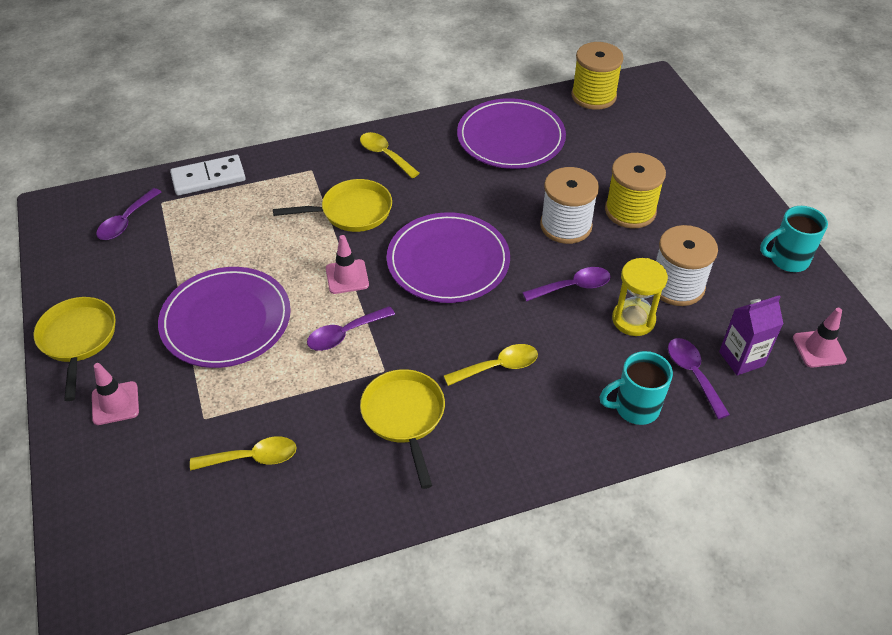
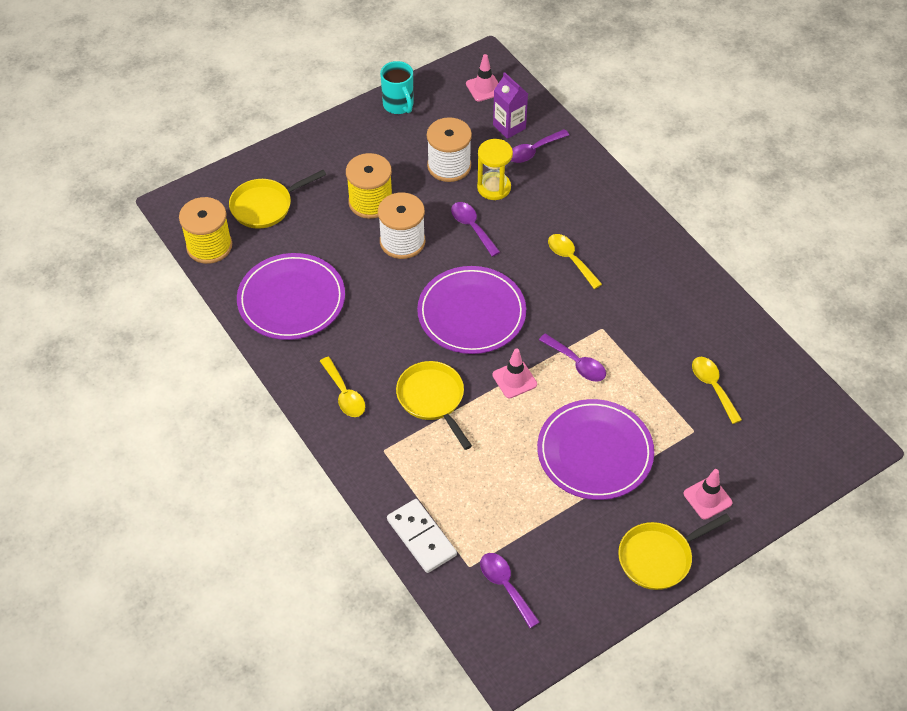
camera: 105 degrees left, 5 degrees up
(126, 221) = (505, 586): purple spoon -> purple spoon turned 135 degrees counterclockwise
(385, 155) = (344, 394): yellow spoon -> yellow spoon turned 60 degrees counterclockwise
(404, 417) = (638, 305): yellow pan -> yellow pan (265, 206)
(635, 408) = (576, 179): turquoise mug -> none

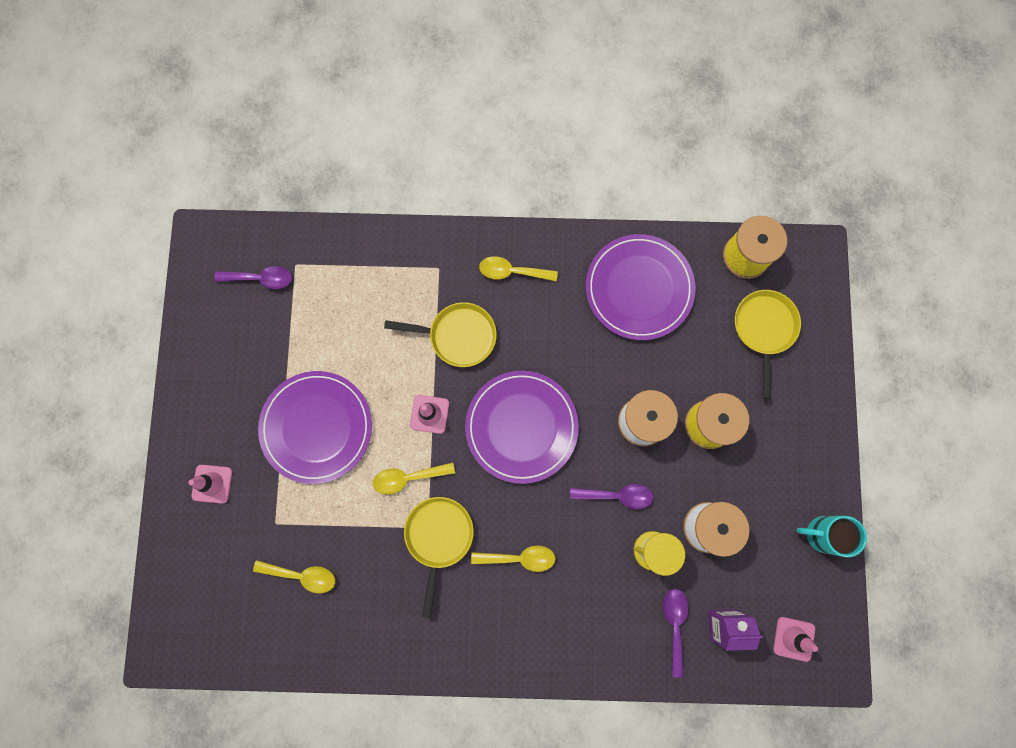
camera: 125 degrees right, 25 degrees up
(421, 537) = (344, 247): white domino -> none
(576, 363) = (408, 477): purple spoon -> yellow spoon
(659, 557) = (196, 406): yellow pan -> yellow pan (438, 537)

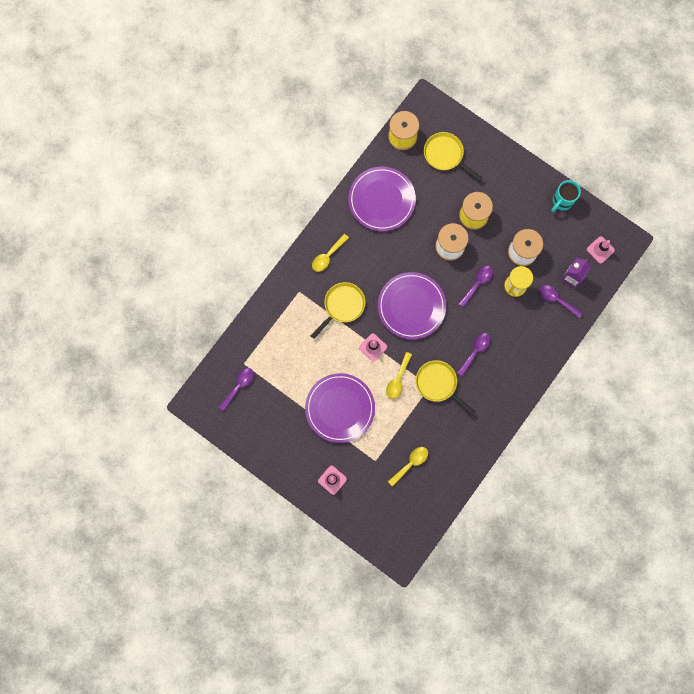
camera: 55 degrees left, 0 degrees up
(519, 558) = (475, 351): yellow spoon -> purple spoon

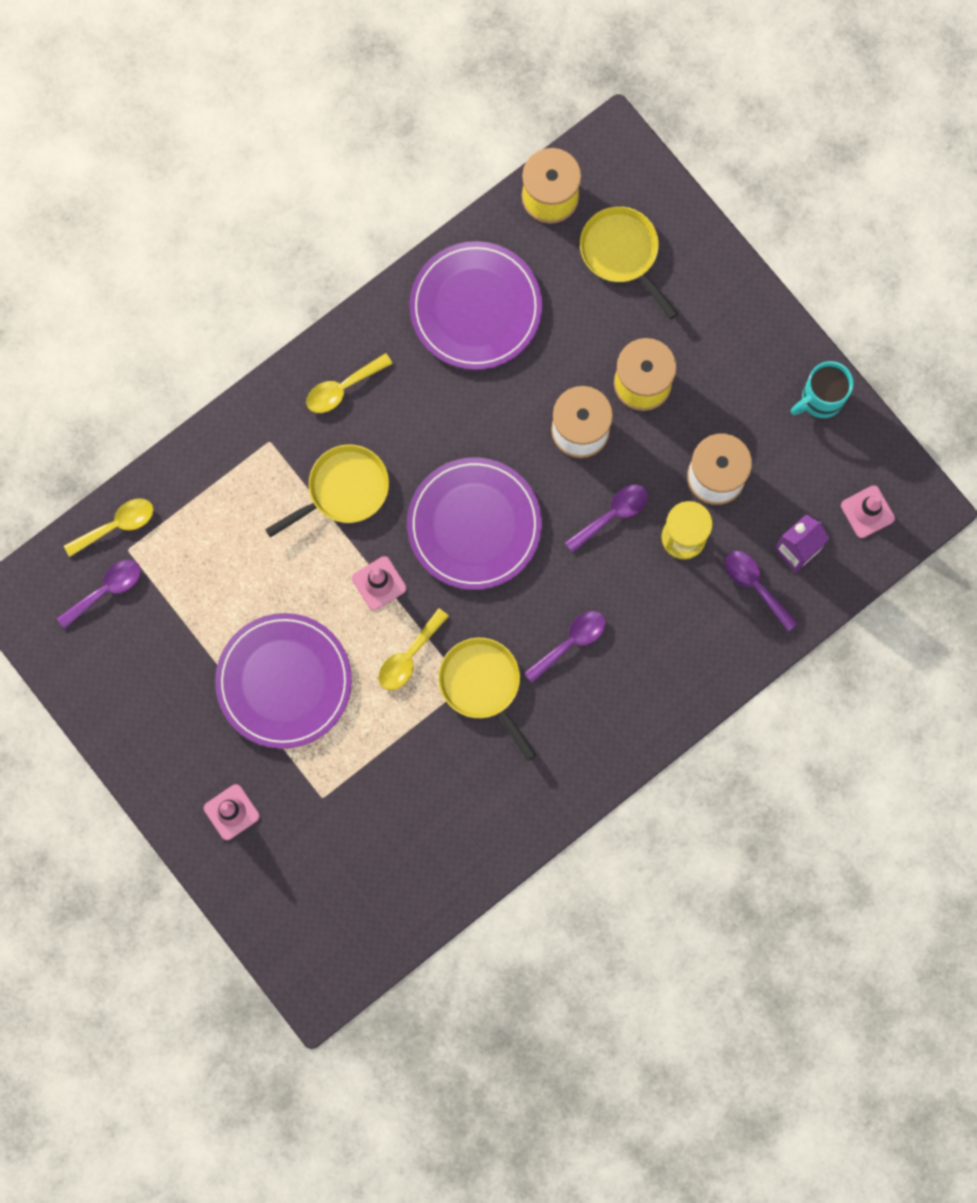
camera: 15 degrees right, 0 degrees up
(410, 464) = (387, 821): yellow spoon -> yellow spoon (116, 526)

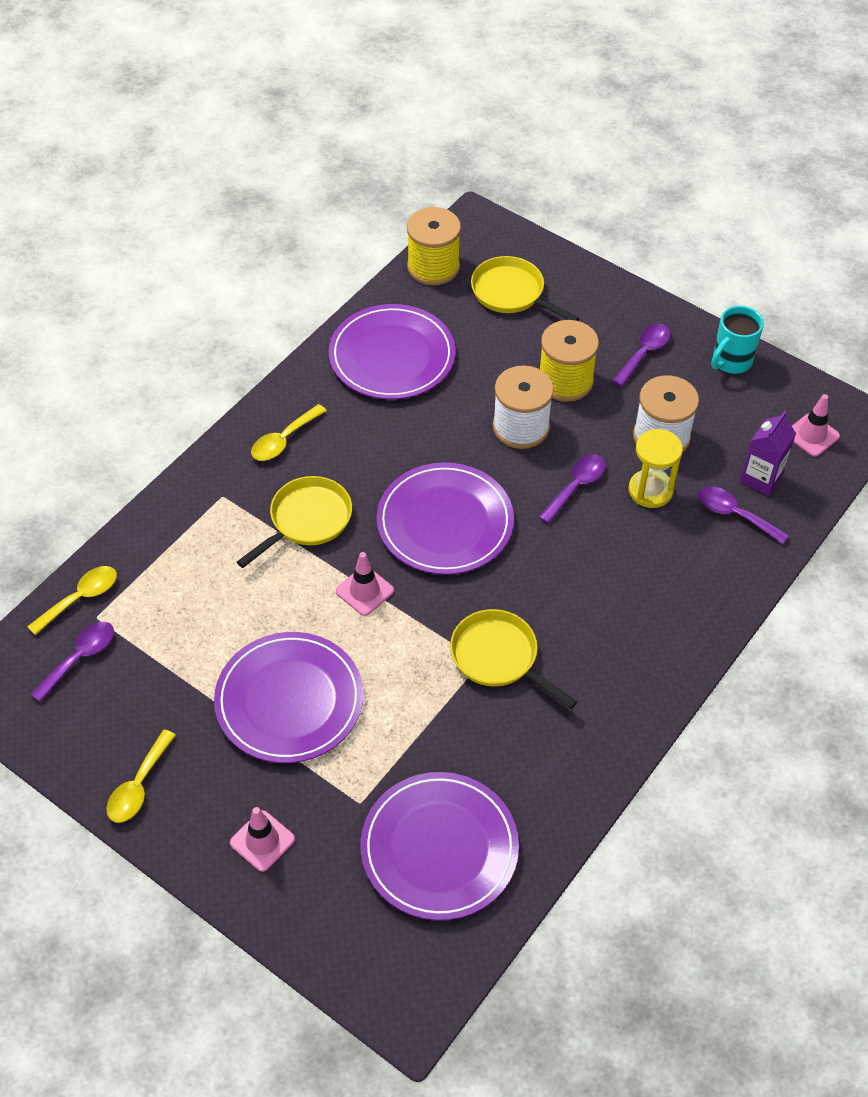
camera: 15 degrees left, 25 degrees down
(379, 857) = (439, 848): none -> purple plate
(409, 656) = (414, 648): yellow spoon -> yellow spoon (139, 785)
(570, 642) = (574, 600): purple spoon -> purple spoon (644, 353)

